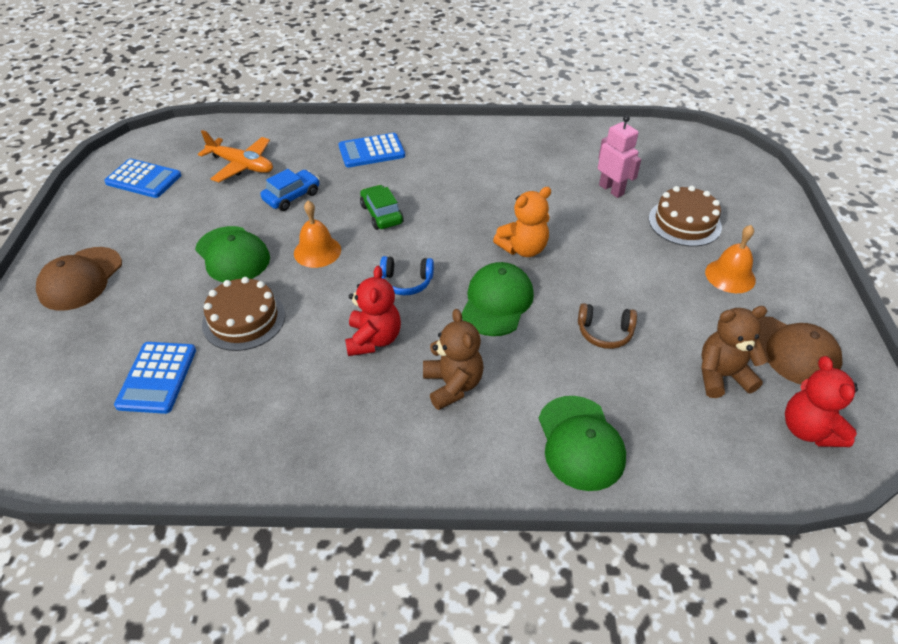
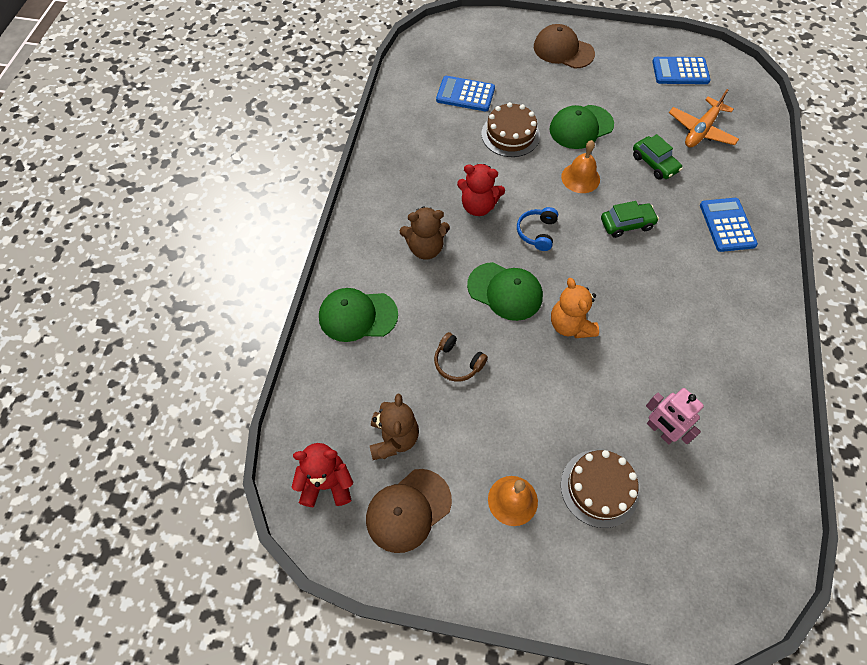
camera: 100 degrees right, 15 degrees up
(143, 179) = (680, 71): blue calculator -> blue calculator turned 60 degrees clockwise
(292, 196) = (654, 163): blue car -> green car
(604, 333) = (457, 362): brown headphones -> brown headphones turned 75 degrees counterclockwise
(611, 189) = (660, 431): pink robot -> pink robot turned 75 degrees clockwise

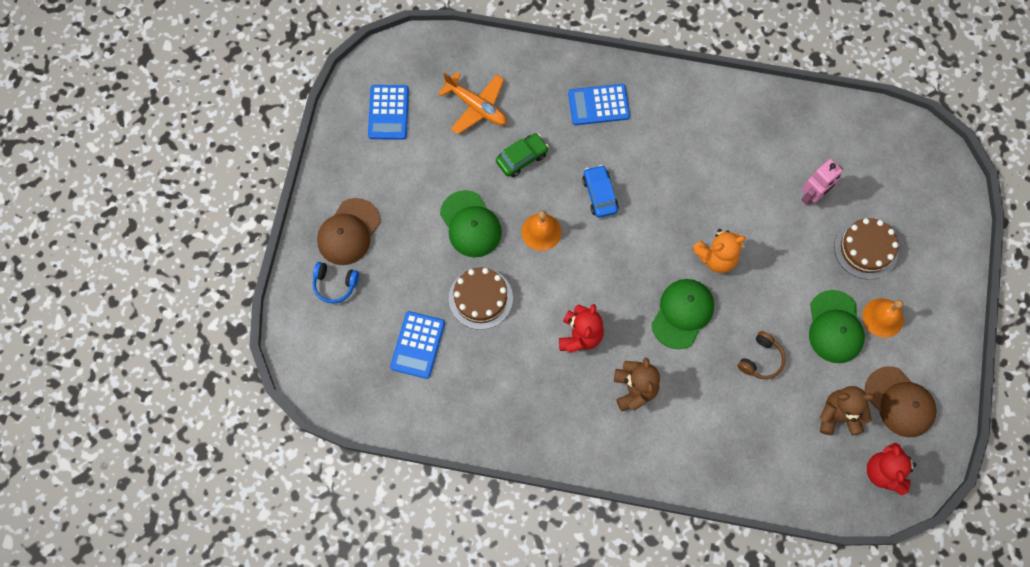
camera: 90 degrees left, 10 degrees up
(357, 316) = (717, 454): green cap -> green cap (835, 327)
(537, 232) = (612, 279): blue headphones -> blue headphones (335, 284)
(627, 224) = (600, 194): green car -> blue car

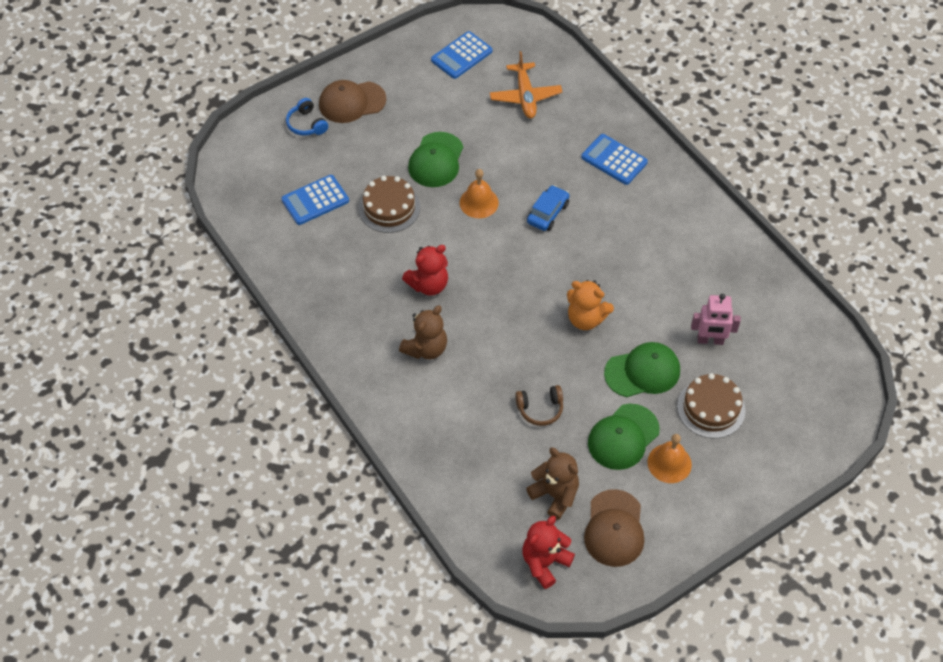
camera: 45 degrees right, 15 degrees down
(522, 158) = (519, 149): green car -> none
(682, 314) = (517, 332): green cap -> green cap (642, 372)

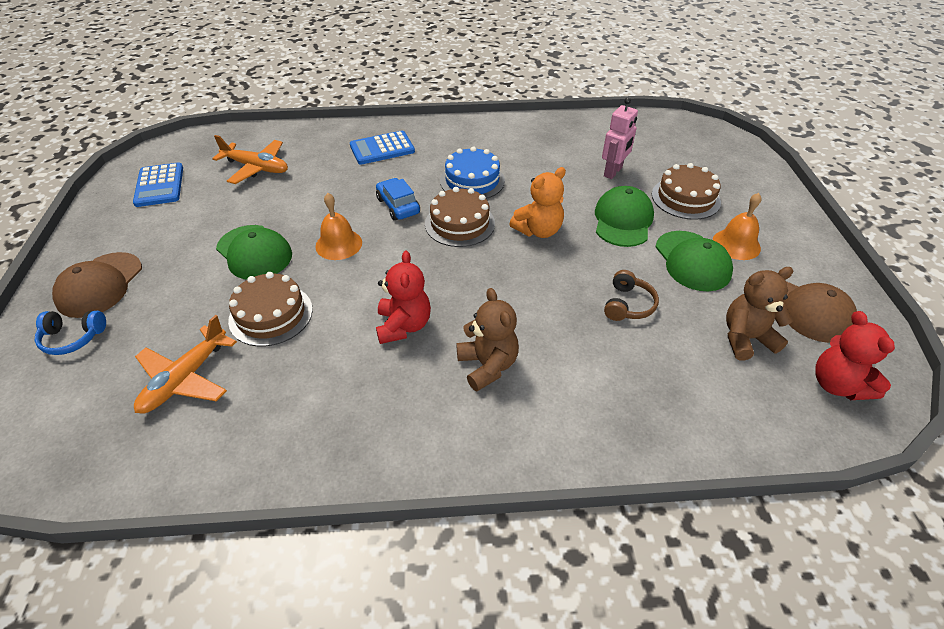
camera: 60 degrees left, 10 degrees down
(315, 200) = (185, 379): blue calculator -> orange plane
(556, 263) = (460, 223): none -> brown cake
(618, 244) = (472, 180): none -> blue cake

